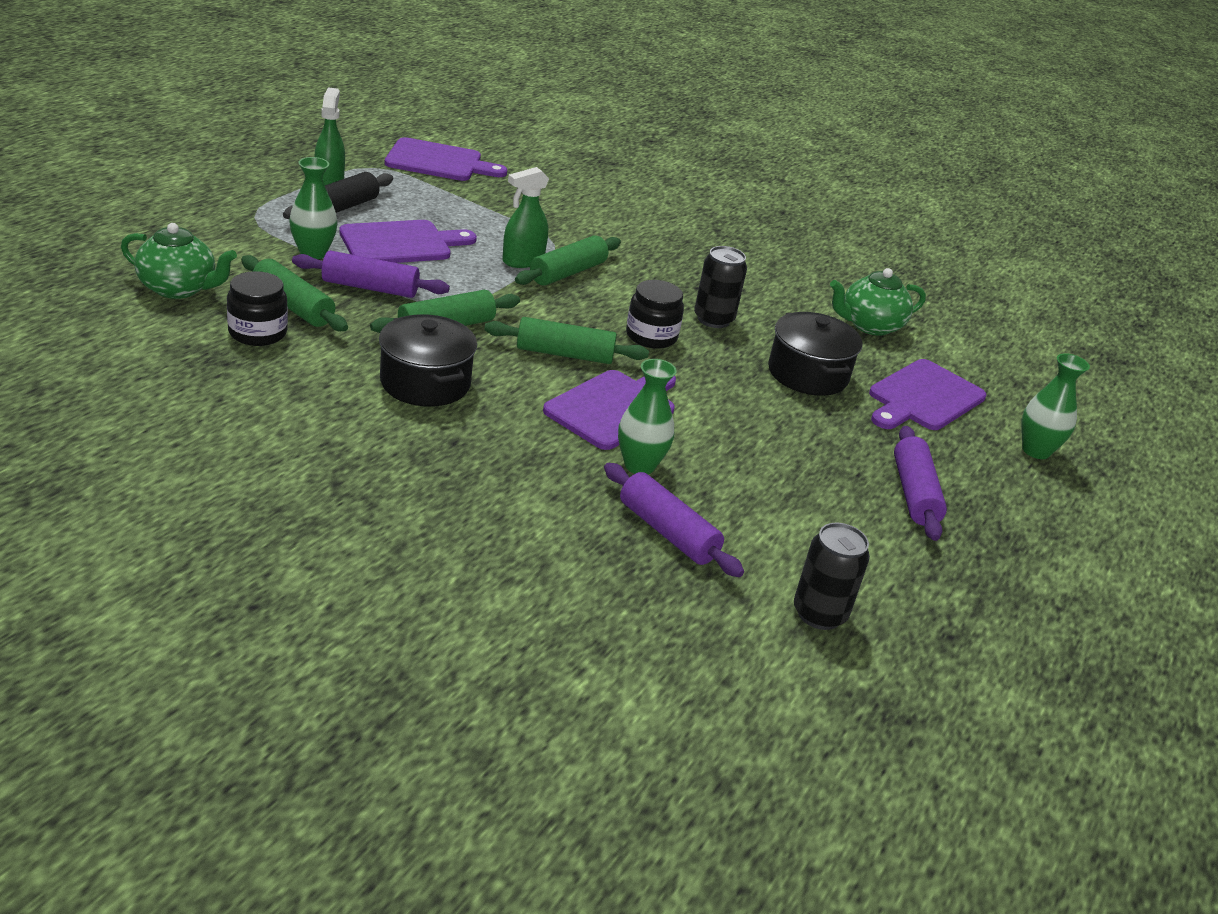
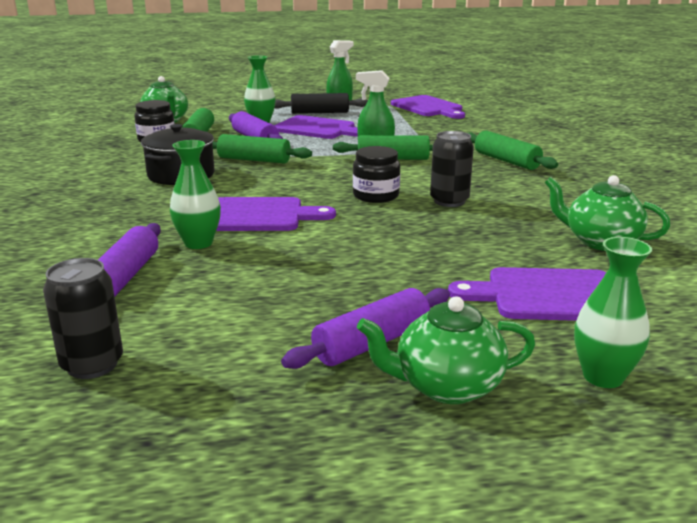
camera: 55 degrees right, 10 degrees down
(564, 354) = (293, 187): green rolling pin -> green rolling pin (506, 161)
(808, 374) = (458, 247): black pot -> none
(995, 502) = (446, 386): none -> green teapot

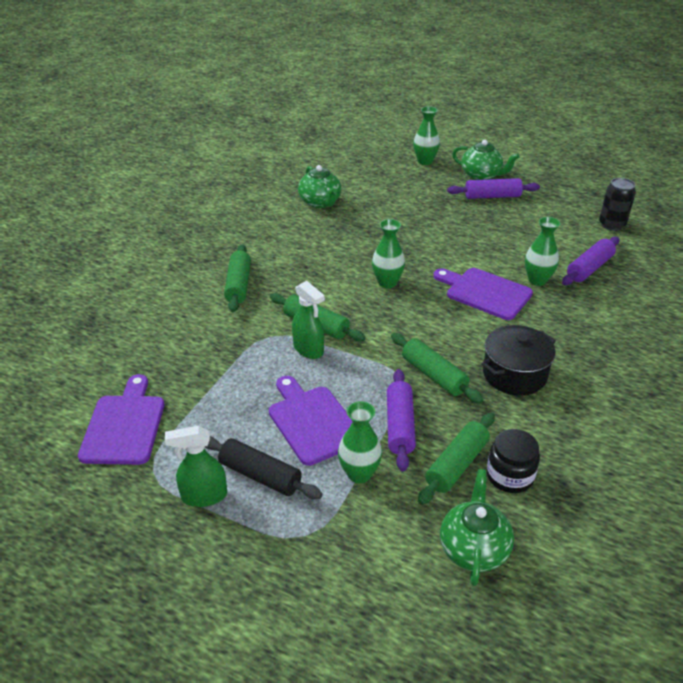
camera: 145 degrees left, 15 degrees up
(376, 196) = (387, 283): black jar -> green vase
(449, 201) = (348, 259): black can -> none
(547, 295) = (395, 189): purple cutting board -> none

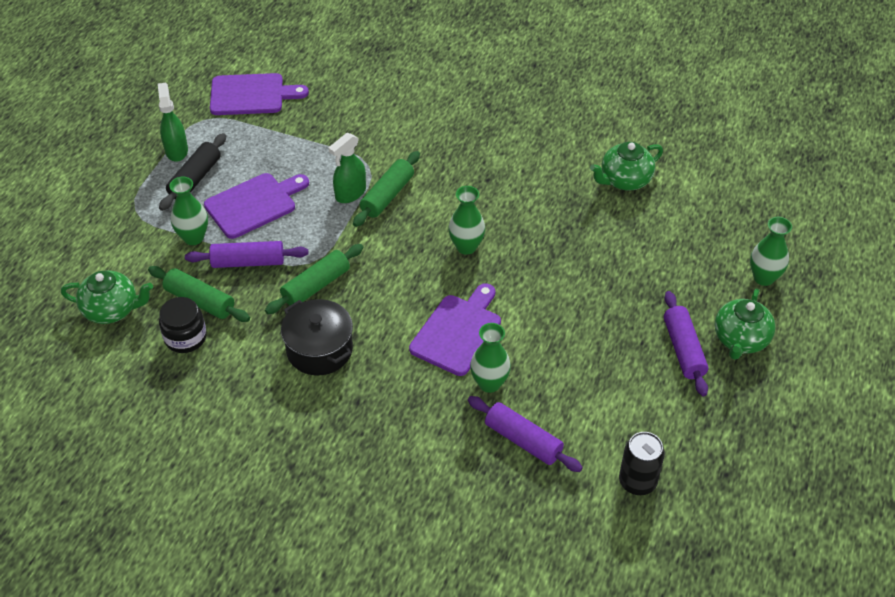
camera: 85 degrees right, 10 degrees up
(238, 285) = (447, 133): green rolling pin -> none

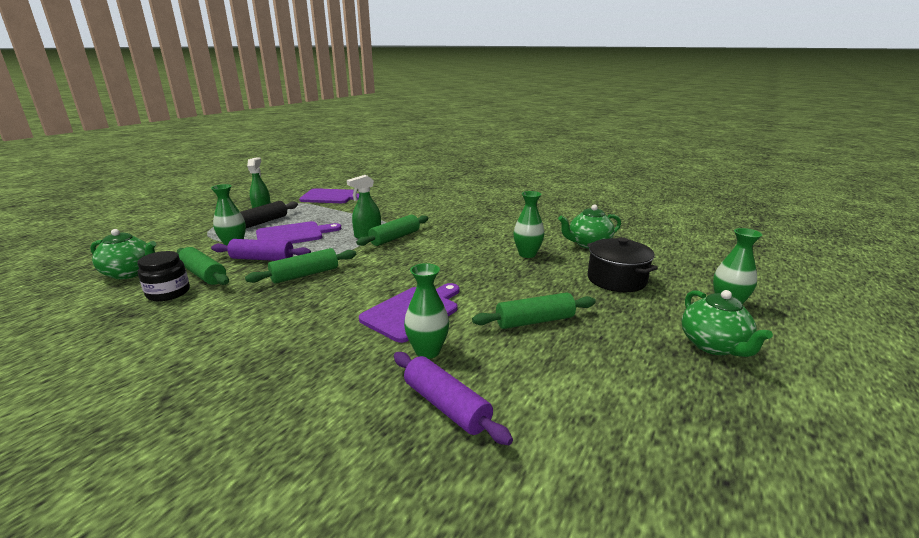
camera: 10 degrees right, 25 degrees down
(319, 349) = (276, 311): black pot -> black pot (616, 280)
(466, 247) = (445, 265): green vase -> green vase (527, 254)
(579, 329) = (534, 321): none -> green rolling pin
(637, 482) = (591, 473): black can -> none
(683, 349) = (648, 347): purple rolling pin -> none
(740, 340) = (714, 345): green teapot -> green teapot turned 45 degrees counterclockwise

